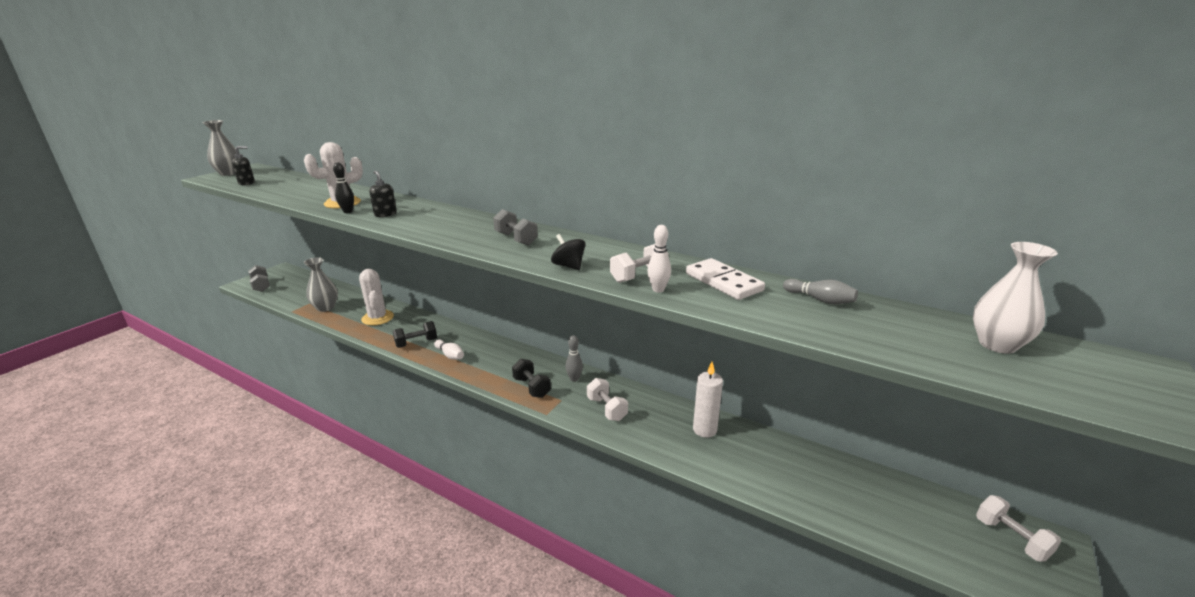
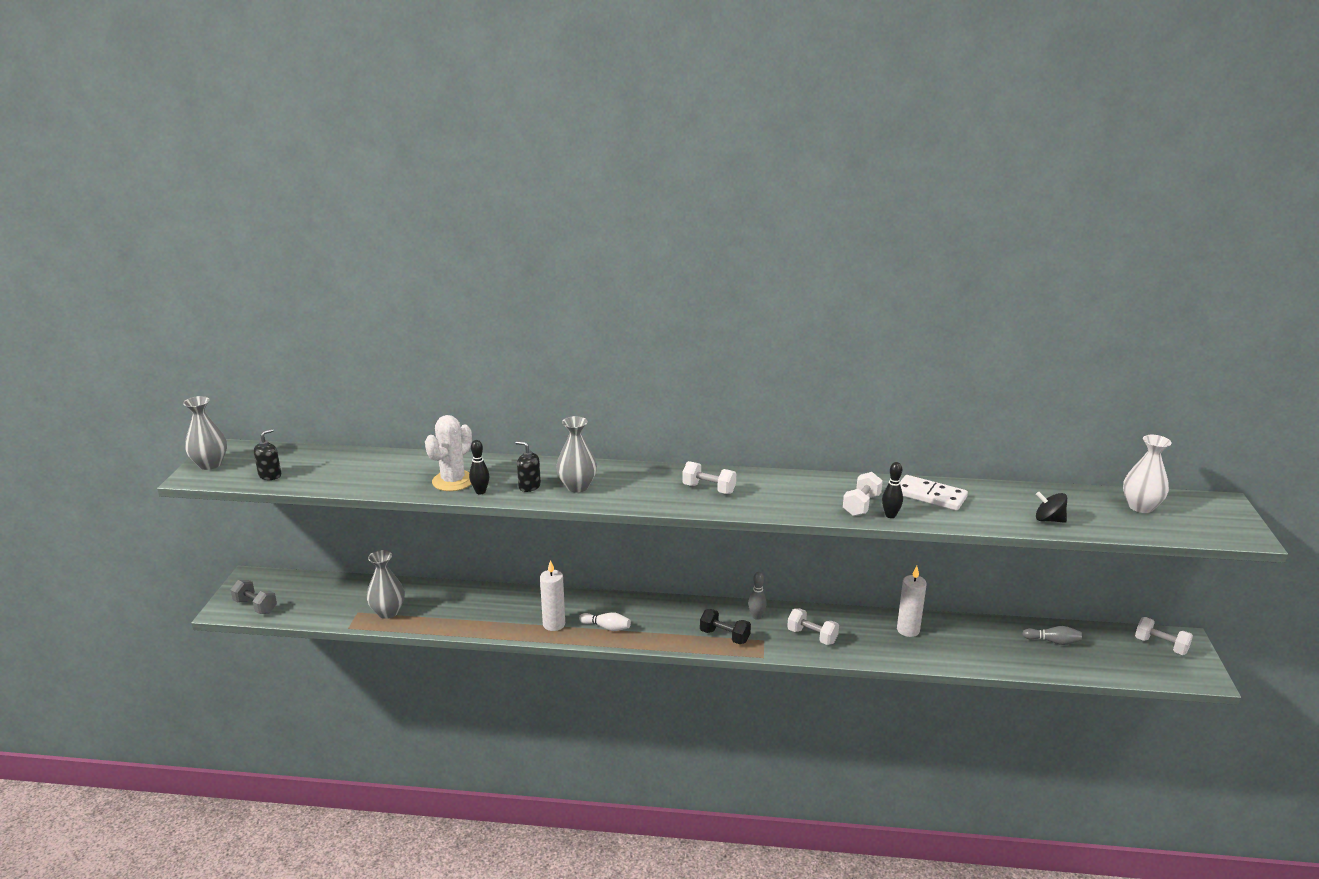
camera: 25 degrees left, 0 degrees up
(377, 318) = (471, 608): white cactus -> none
(416, 343) = (554, 624): black dumbbell -> white candle
(418, 220) = (577, 486): none -> grey vase
(516, 239) = (709, 489): grey dumbbell -> white dumbbell
(568, 266) = (793, 509): black spinning top -> black spinning top (1049, 520)
(658, 290) = (890, 515): white bowling pin -> black bowling pin
(820, 300) = (1010, 496): grey bowling pin -> grey bowling pin (1053, 641)

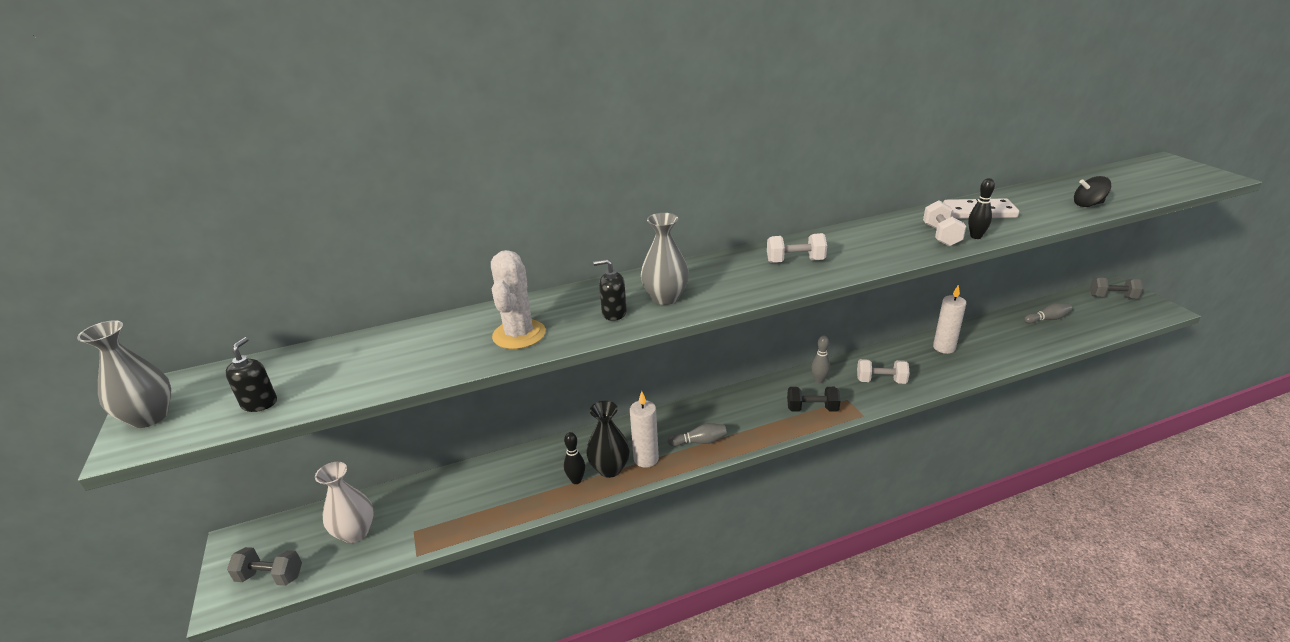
camera: 25 degrees left, 5 degrees up
(388, 612) = (451, 516): grey vase -> none
(480, 492) = (565, 336): black bowling pin -> black bowling pin (576, 480)
(521, 621) = (610, 469): none -> black vase
(606, 627) = (699, 442): white bowling pin -> grey bowling pin
(1140, 507) = (1126, 178): white vase -> white vase (355, 532)
(1160, 646) = (1112, 297): white dumbbell -> grey dumbbell

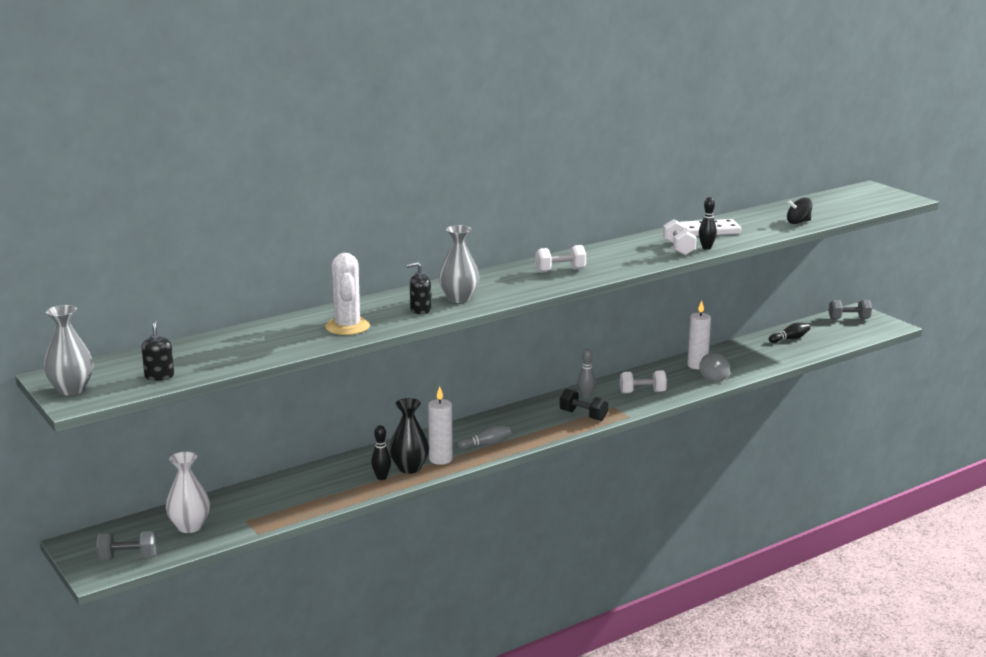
camera: 15 degrees left, 10 degrees down
(812, 409) = (583, 415): black dumbbell -> black dumbbell turned 45 degrees clockwise
(961, 367) = (713, 378): none -> grey spinning top
(1047, 319) = (790, 339): grey bowling pin -> black bowling pin

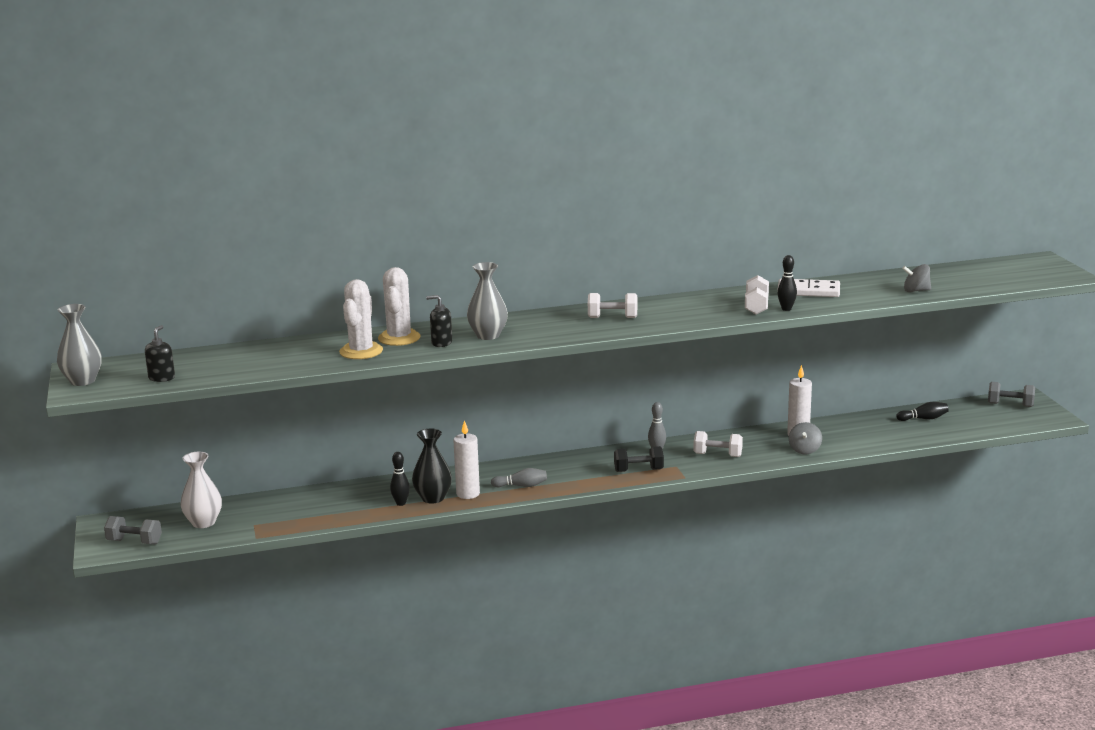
camera: 20 degrees right, 0 degrees up
(373, 310) = (399, 338): none -> white cactus
(583, 415) = (638, 470): black dumbbell -> black dumbbell turned 60 degrees counterclockwise
(798, 222) = (916, 291): black spinning top -> grey spinning top

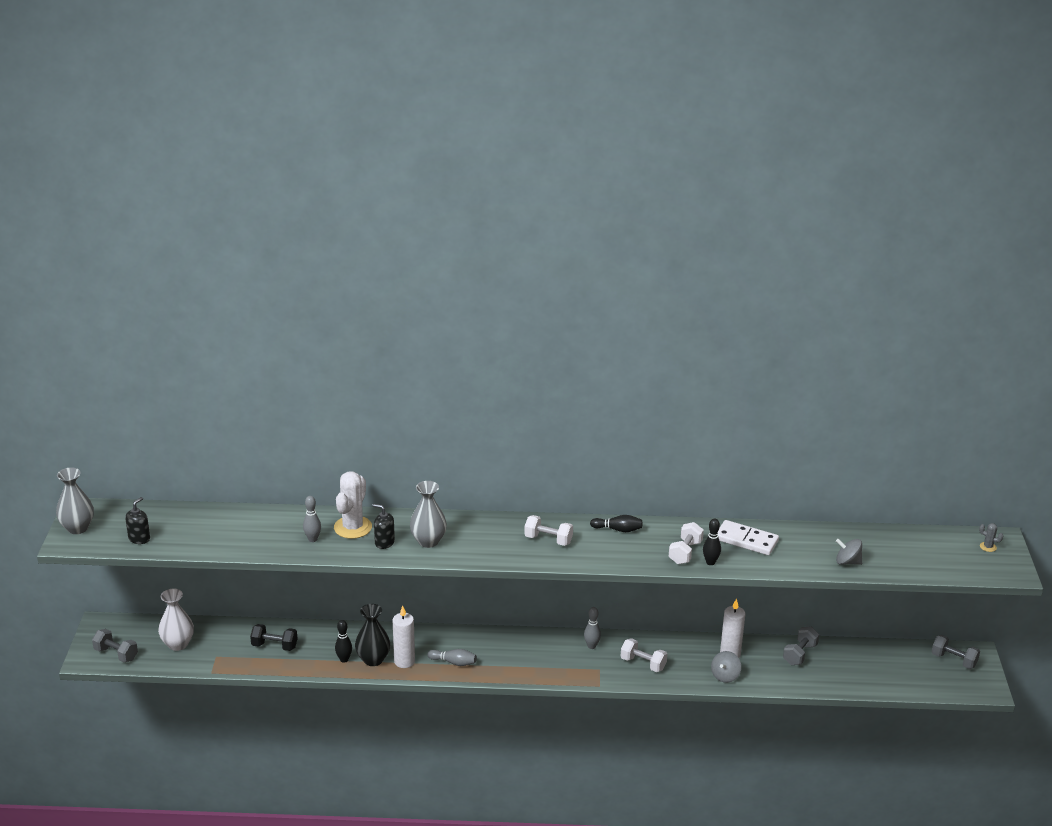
camera: 15 degrees right, 10 degrees up
(361, 351) = (313, 539): white cactus -> grey bowling pin
(638, 470) = (563, 667): black dumbbell -> black dumbbell (274, 646)
(865, 424) = (799, 654): none -> grey dumbbell
(923, 419) = (859, 660): black bowling pin -> black bowling pin (618, 529)
(1034, 265) = (988, 547): none -> grey cactus

